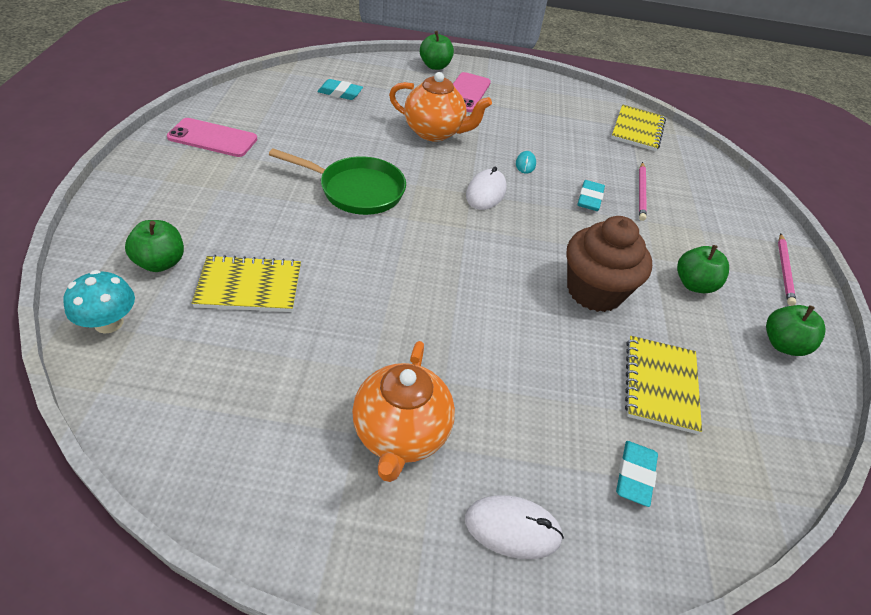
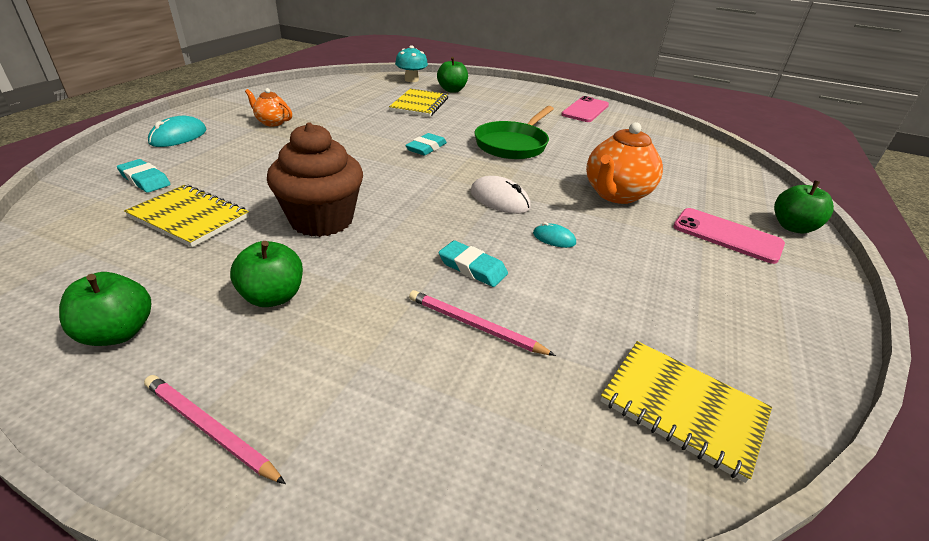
camera: 110 degrees right, 10 degrees down
(340, 93) = (681, 160): turquoise eraser -> turquoise eraser (426, 148)
(401, 435) = (272, 122): orange teapot -> orange teapot, size x0.56
(512, 528) = (178, 136): white mouse -> turquoise mouse

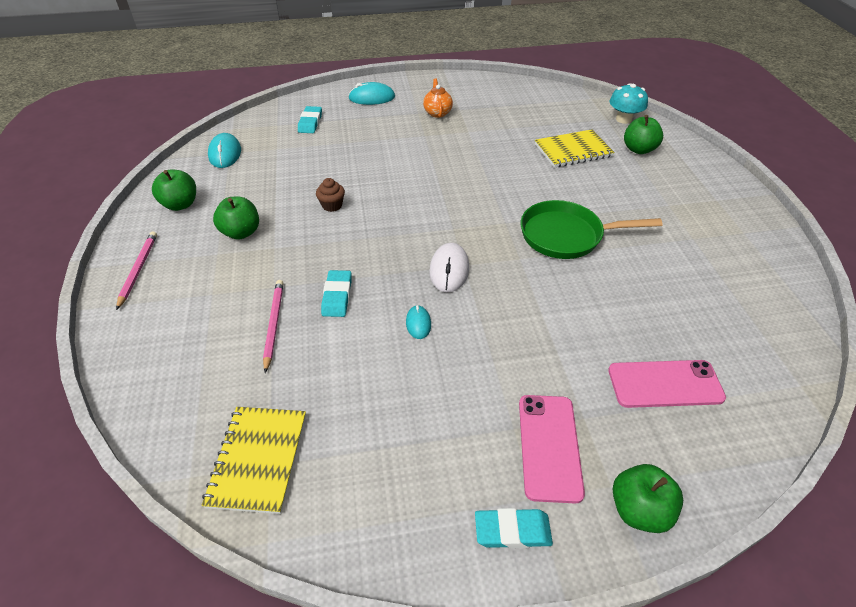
camera: 60 degrees right, 10 degrees up
(75, 255) = (225, 153): none -> turquoise mouse
(189, 217) = (288, 161): yellow notebook -> none
(322, 220) = (332, 205): brown cupcake -> brown cupcake, size x0.42
(426, 148) = (491, 194): turquoise eraser -> turquoise eraser (512, 531)
(585, 110) = (739, 249): pink phone -> pink phone (665, 384)
(616, 194) = (544, 338): orange teapot -> none

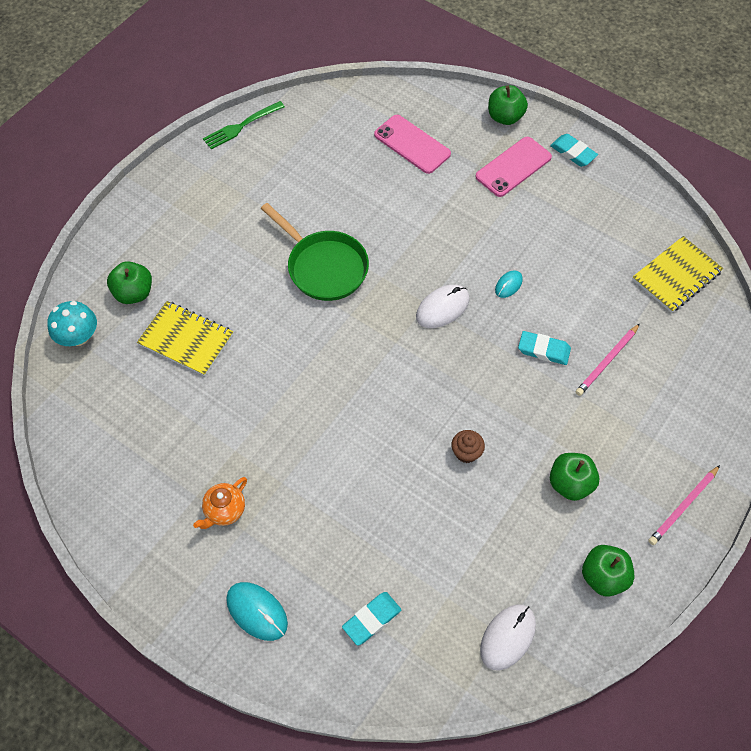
camera: 135 degrees left, 15 degrees up
(225, 153) = (507, 637): turquoise mouse -> white mouse
(337, 296) = (543, 350): turquoise eraser -> turquoise eraser turned 60 degrees clockwise
(794, 281) = (242, 126): none -> green fork

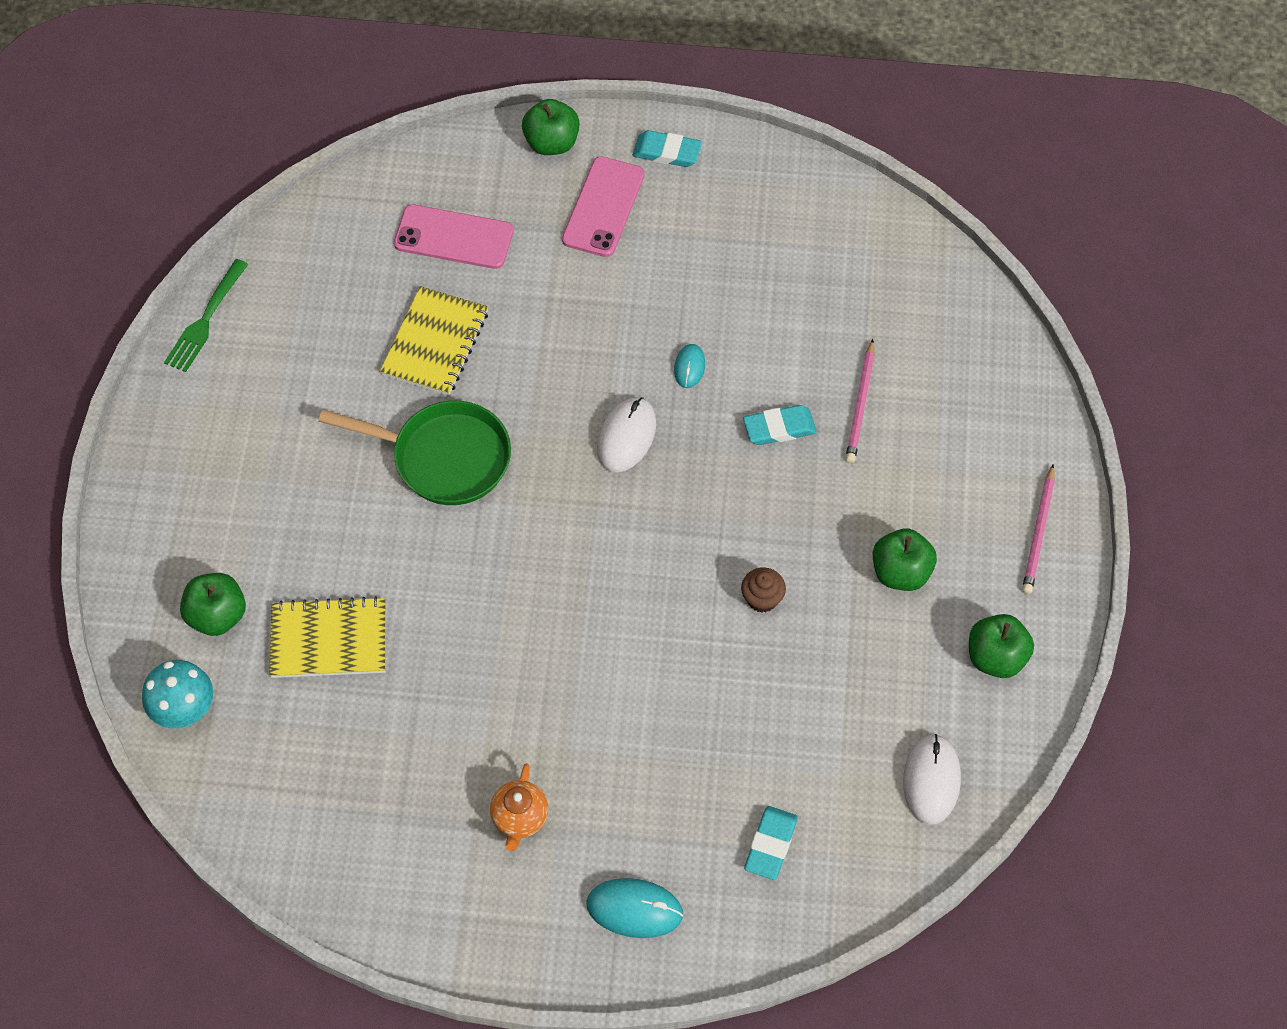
camera: 30 degrees left, 0 degrees up
(676, 276) = (882, 257): yellow notebook -> yellow notebook (435, 343)

